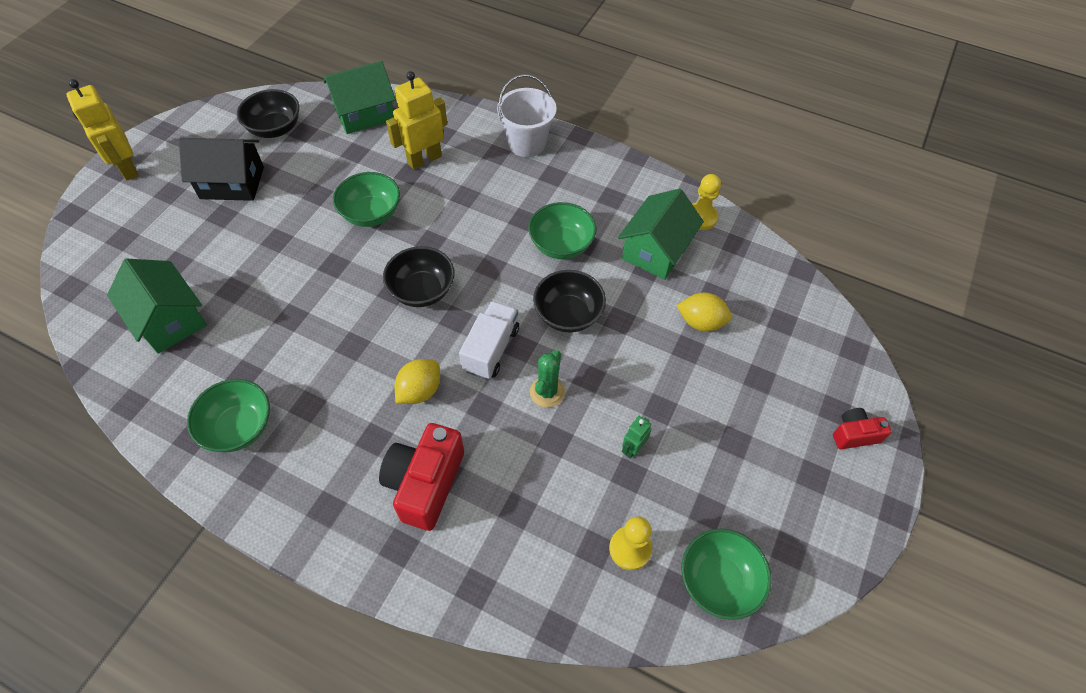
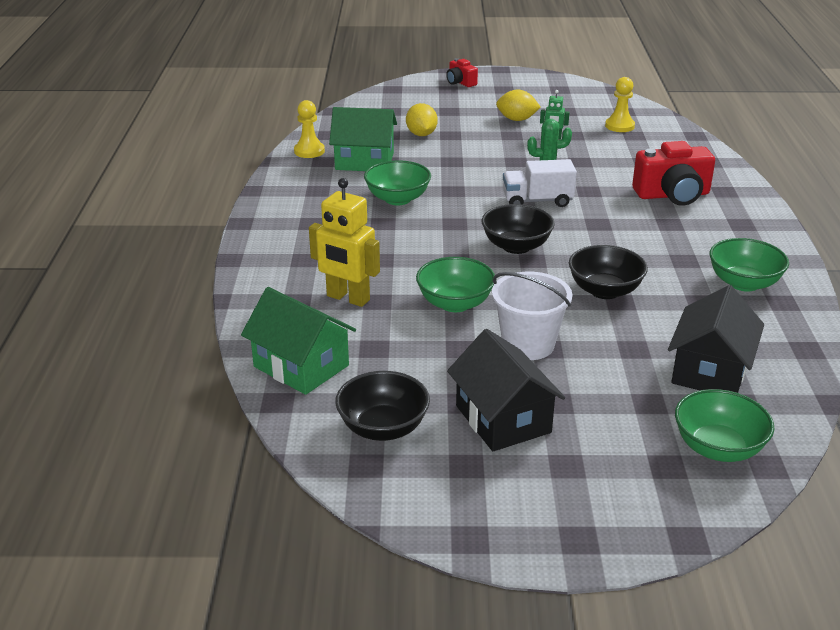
camera: 115 degrees left, 25 degrees down
(127, 168) = (567, 531): yellow robot -> none
(169, 319) = (710, 371): green house -> black house
(420, 391) = (609, 218): yellow lemon -> yellow lemon (517, 119)
(527, 143) = (275, 247): white bucket -> white bucket (528, 345)
(568, 314) = (468, 180): black bowl -> black bowl (604, 291)
(718, 581) = (604, 102): green bowl -> green bowl (718, 448)

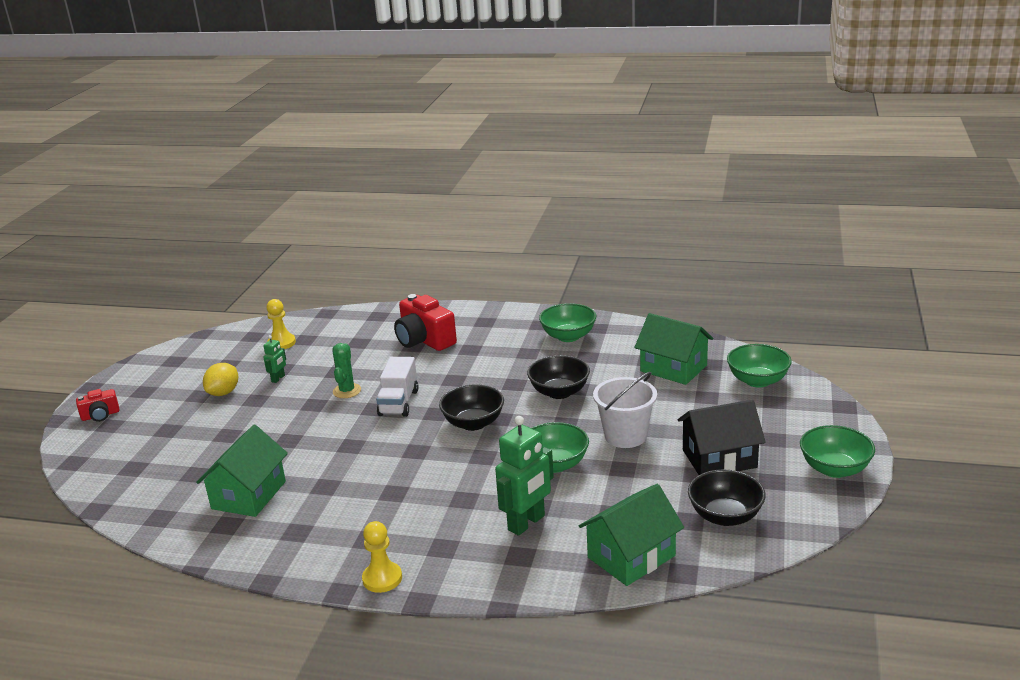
camera: 75 degrees left, 5 degrees down
(309, 151) = (194, 534): yellow pawn -> yellow pawn (382, 578)
(348, 298) = (527, 523): yellow robot -> green robot
(397, 199) = (349, 479): green bowl -> green bowl (834, 469)
(421, 134) = (212, 452): yellow lemon -> none
(672, 195) = (424, 340): red camera -> red camera turned 135 degrees clockwise
(710, 371) = (673, 368): black house -> green house

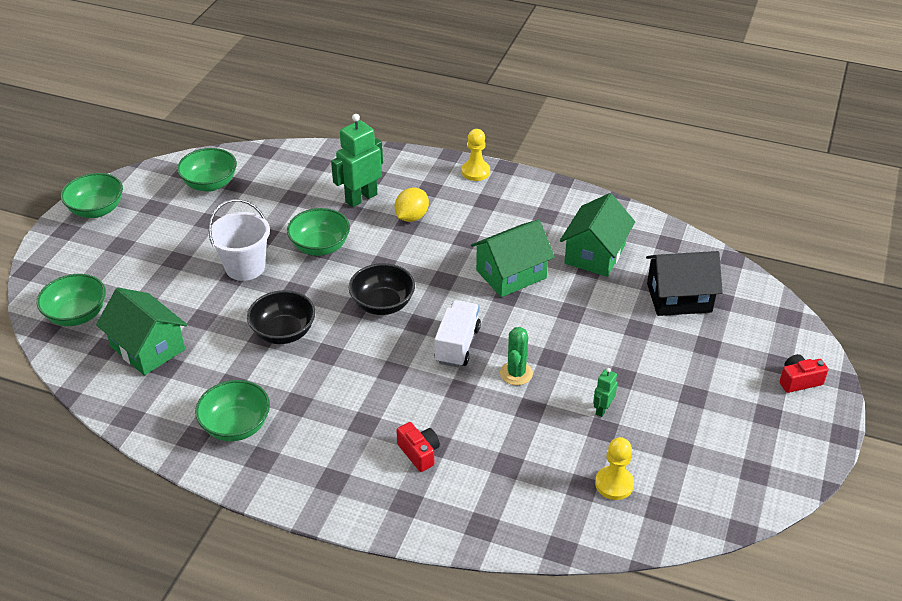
camera: 175 degrees left, 15 degrees up
(223, 393) = (664, 395): yellow lemon -> yellow lemon (412, 217)
(424, 340) = (419, 453): red camera -> red camera, size x0.54
(631, 556) = (294, 165): green house -> green house (511, 274)
(719, 459) = (179, 232): black house -> black house (679, 297)
(725, 516) = (210, 184): black bowl -> green bowl

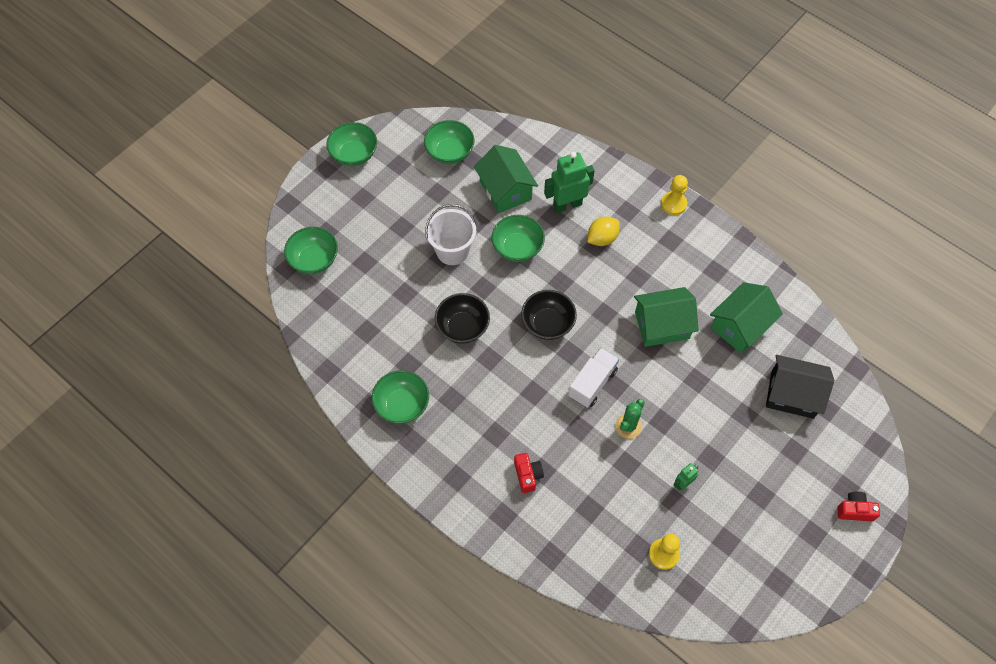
camera: 20 degrees right, 20 degrees up
(147, 348) = (357, 309): green house -> green house (505, 190)

